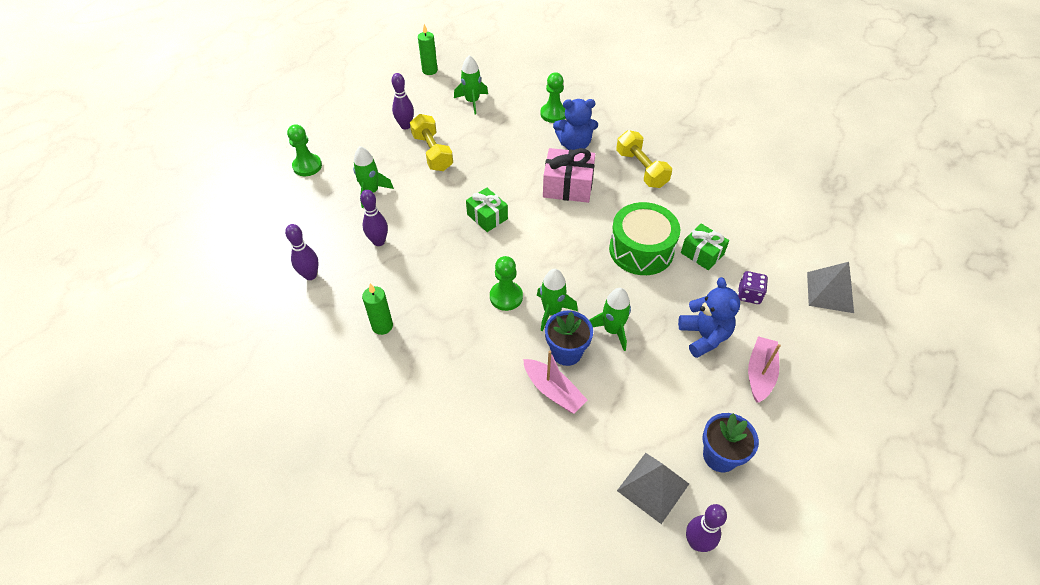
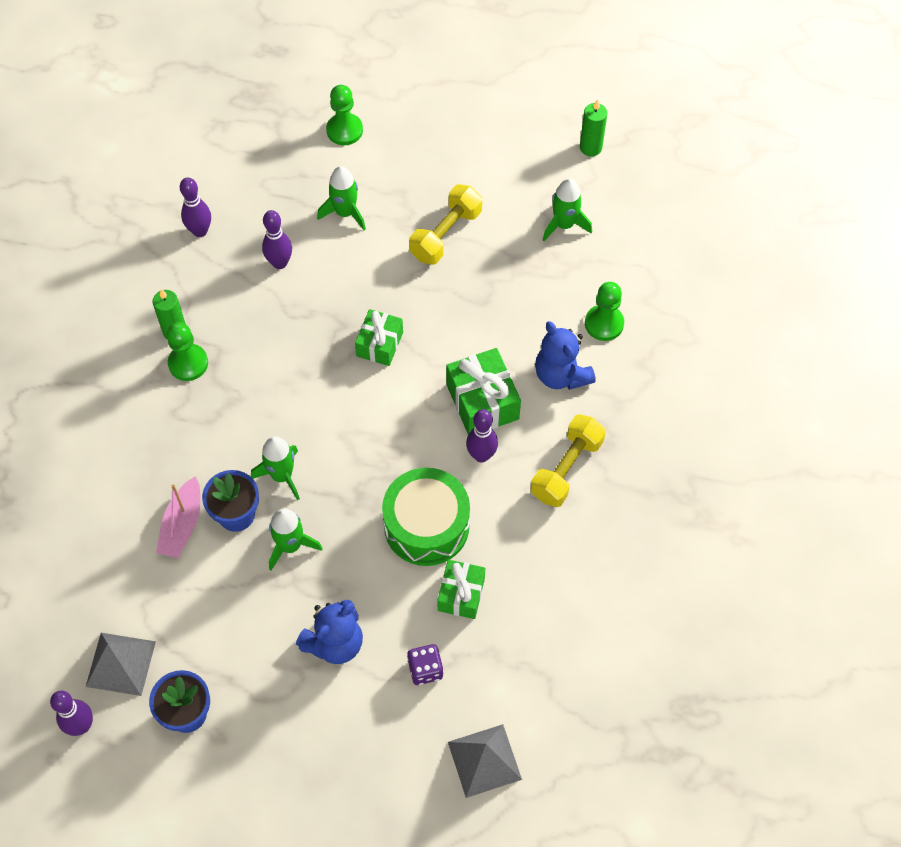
camera: 60 degrees right, 10 degrees up
(405, 126) = (472, 182): purple bowling pin -> purple bowling pin (481, 455)
(506, 297) = (276, 422): green pawn -> green pawn (188, 363)
(568, 186) = (482, 402): pink gift -> green gift
(760, 373) = (315, 719): pink boat -> none

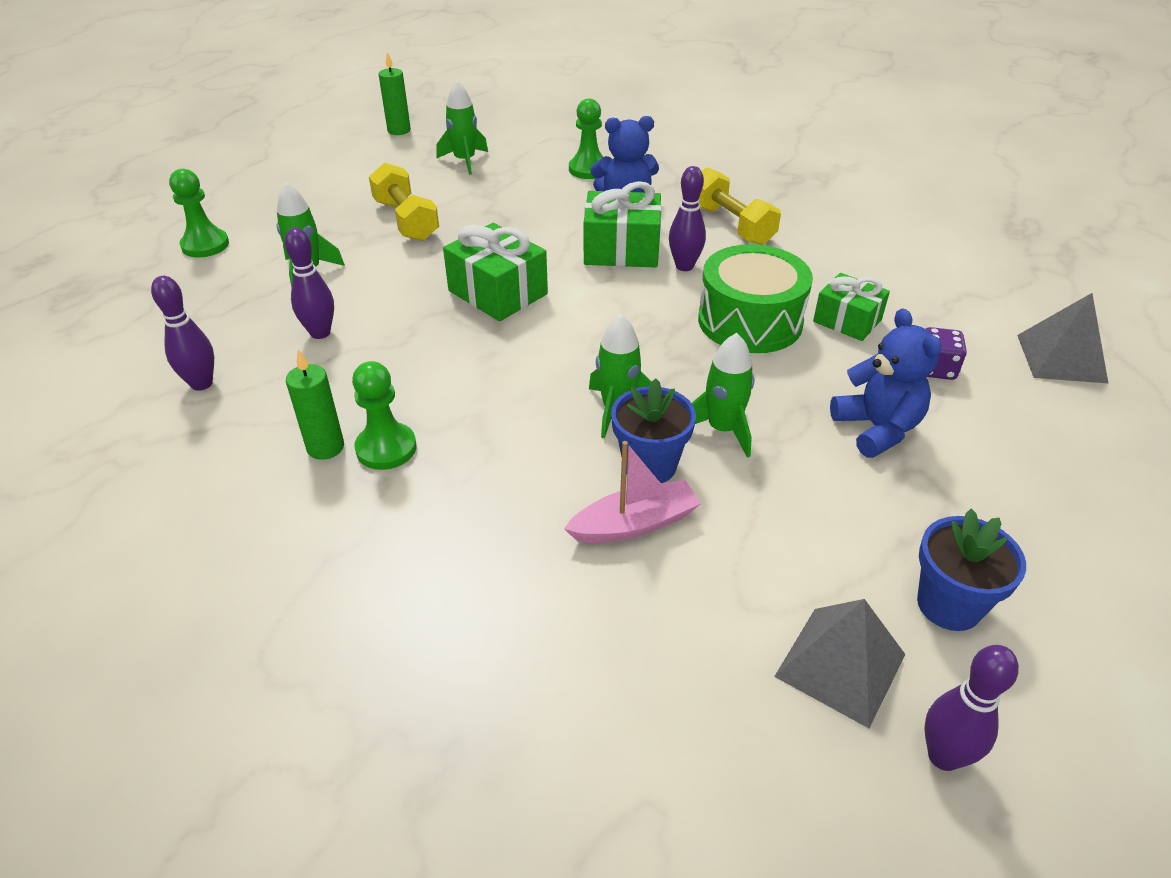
camera: 65 degrees left, 20 degrees down
(182, 525) = (634, 524): pink boat -> pink boat turned 60 degrees counterclockwise
(379, 344) = (497, 292): green gift -> green gift, size x1.50

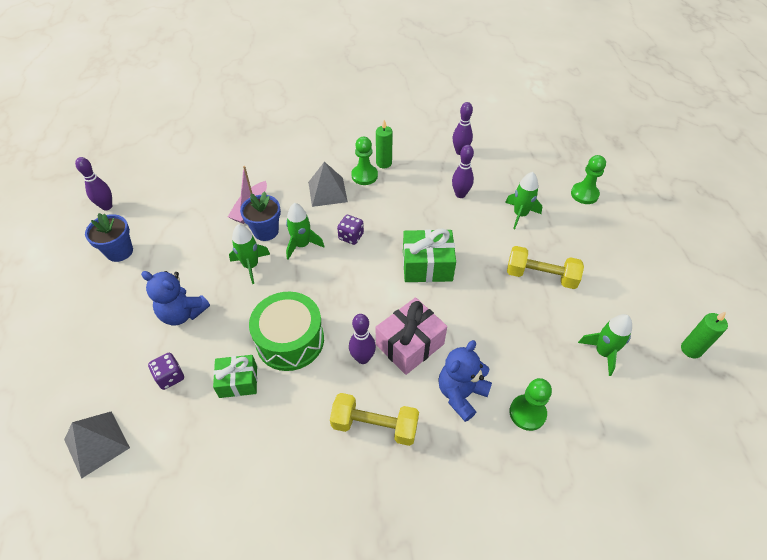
camera: 135 degrees right, 10 degrees up
(537, 377) = (351, 236): none -> purple dice
(621, 250) = (410, 344): green gift -> pink gift
(840, 665) = (150, 210): grey pyramid -> grey pyramid (327, 191)

